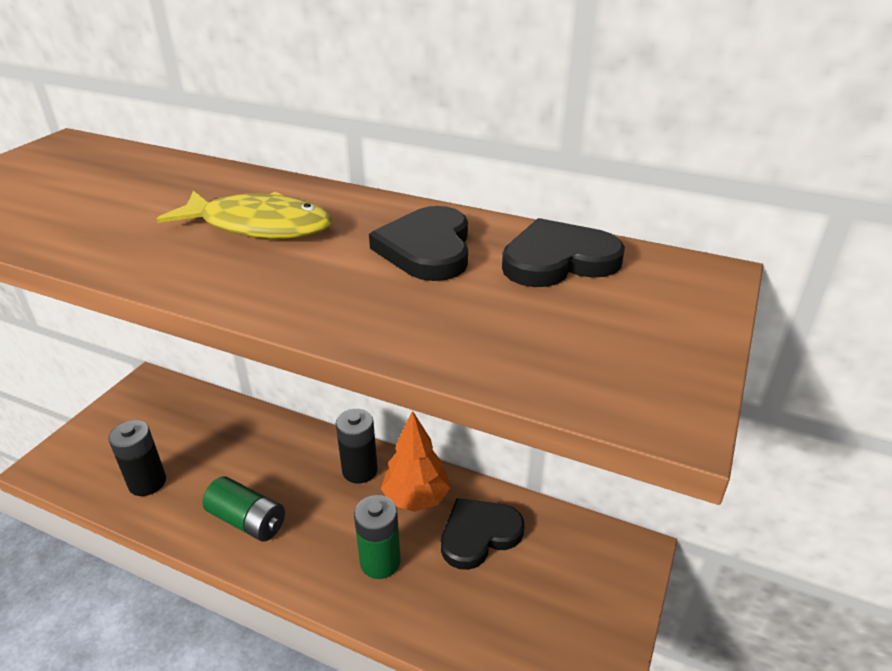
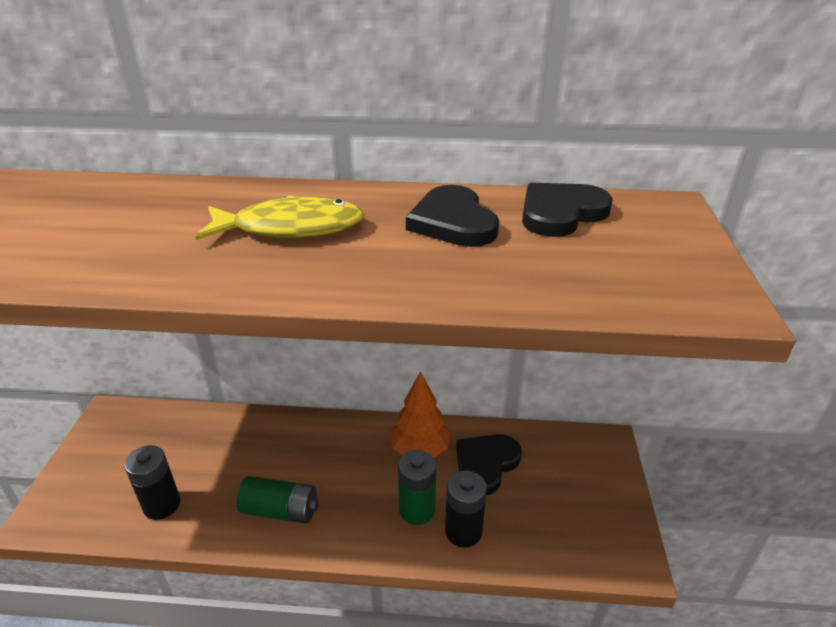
camera: 20 degrees left, 0 degrees up
(359, 470) = (359, 440): black battery -> black battery (463, 531)

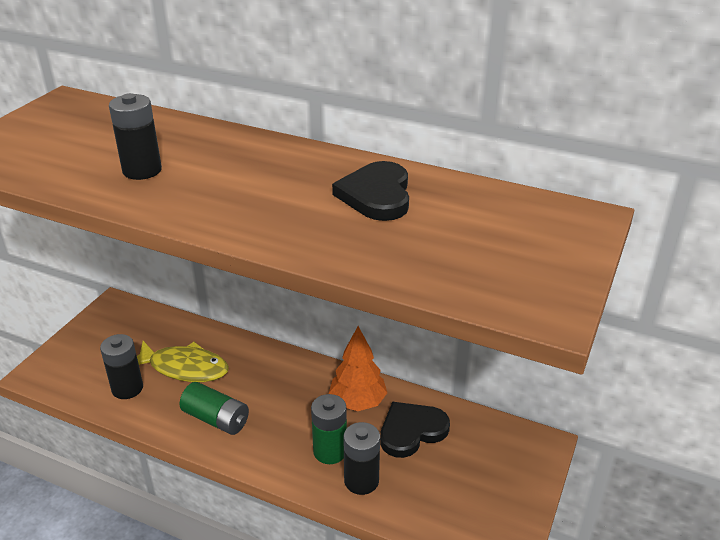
camera: 20 degrees right, 0 degrees up
(161, 243) = (142, 170): none -> black battery
(291, 228) = (243, 176): yellow fish -> yellow fish (184, 368)
(561, 213) = (478, 205): black heart -> none

